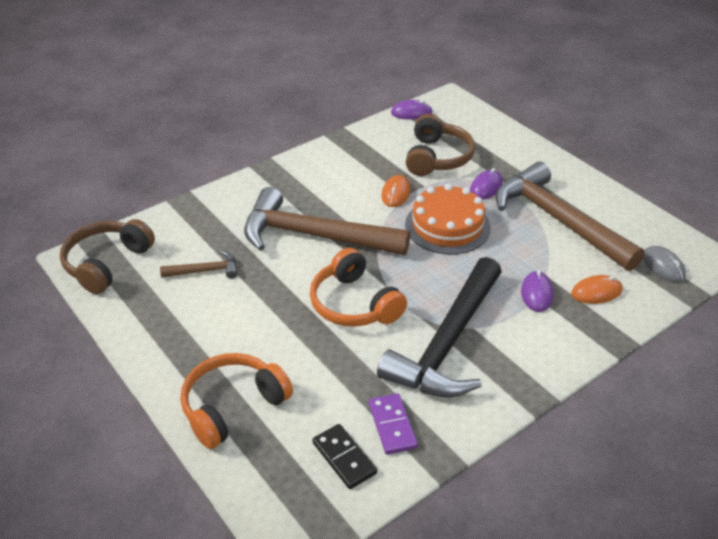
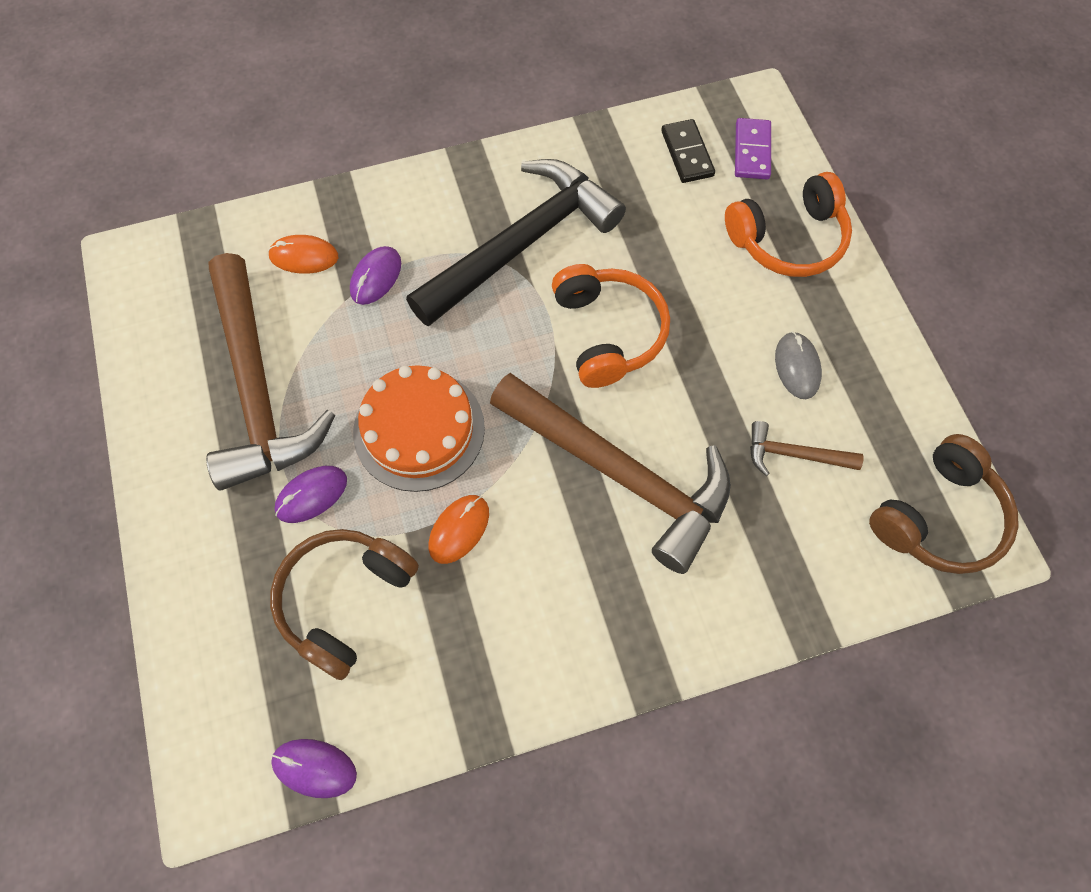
camera: 160 degrees left, 25 degrees up
(392, 425) = (627, 170): purple domino -> purple domino (752, 151)
(663, 266) = (191, 267): grey mouse -> grey mouse (797, 367)

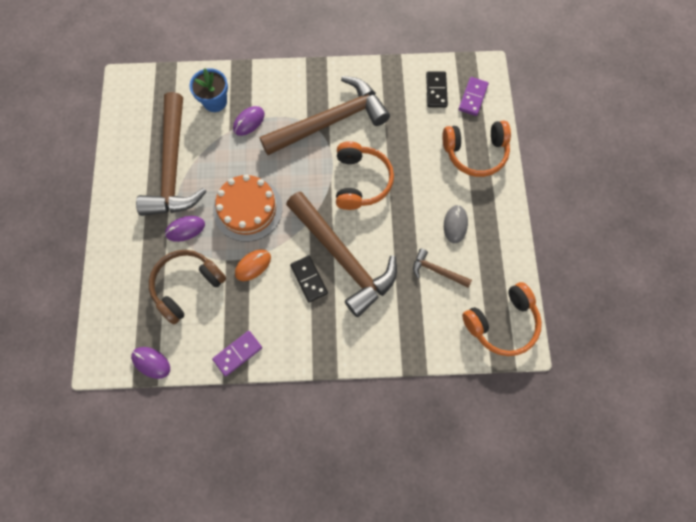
camera: 15 degrees right, 5 degrees up
(304, 256) = (215, 101): orange mouse -> blue flower pot
(479, 703) = (237, 353): none -> purple domino
(522, 243) = (331, 121): black hammer -> brown hammer
(570, 528) = (309, 279): none -> black domino
(938, 517) = (502, 323): brown headphones -> orange headphones

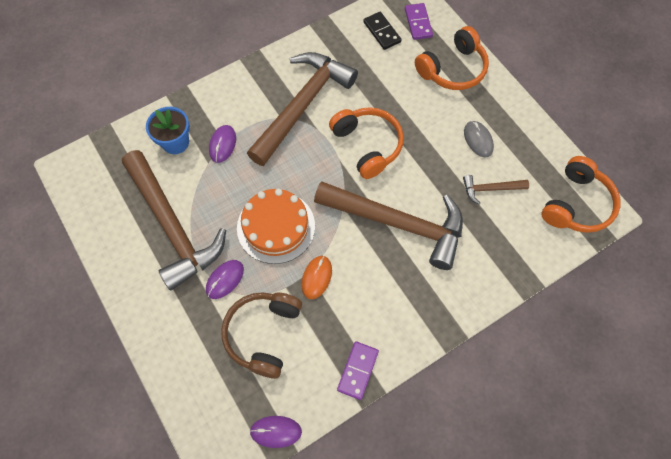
camera: 30 degrees left, 5 degrees down
(309, 279) = (379, 261): black domino -> none

